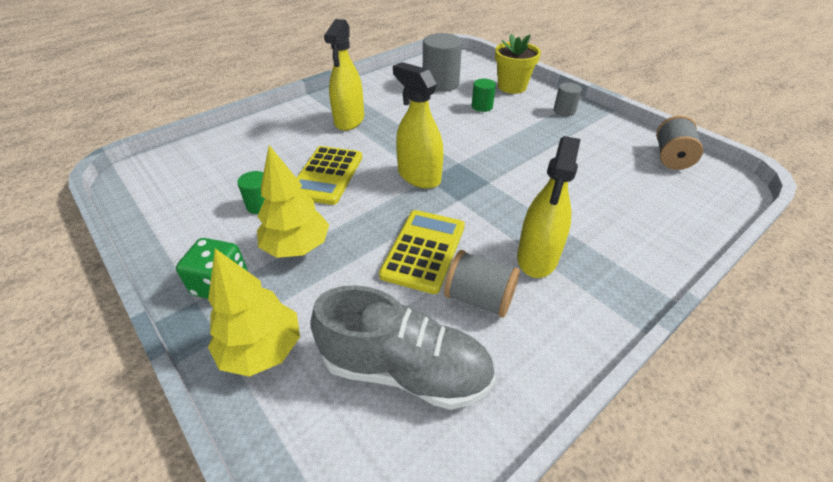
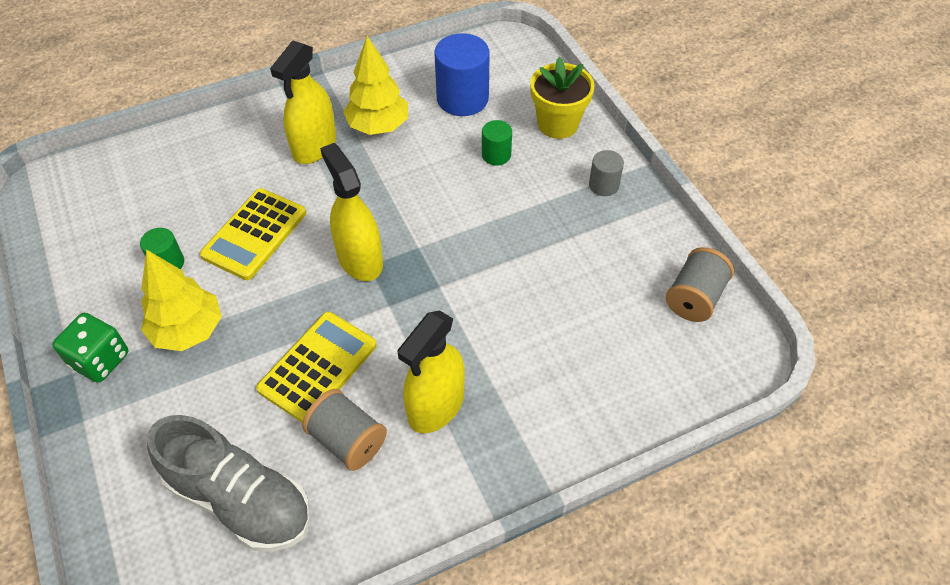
camera: 15 degrees right, 10 degrees up
(262, 350) = (118, 444): yellow tree -> yellow tree (378, 126)
(440, 83) = (462, 99): grey cylinder -> blue cylinder

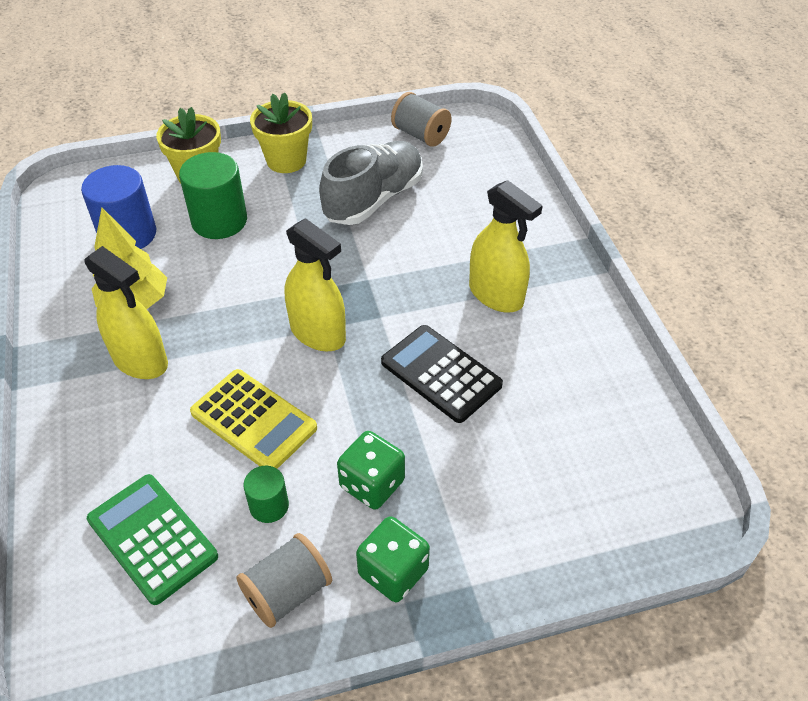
camera: 80 degrees left, 5 degrees down
(142, 199) = (152, 538): none -> green calculator
(188, 331) = (372, 484): yellow tree -> green dice
(240, 499) = (575, 439): grey shoe -> grey shoe (374, 199)
(318, 367) = (441, 374): yellow calculator -> black calculator
(347, 440) = (523, 357): grey spool -> grey spool (287, 592)
(360, 259) = (318, 333): yellow spray bottle -> yellow spray bottle turned 120 degrees counterclockwise
(496, 155) = (219, 221): green cylinder -> green cylinder, size x1.86
(603, 185) = (286, 160): grey cylinder -> yellow flower pot

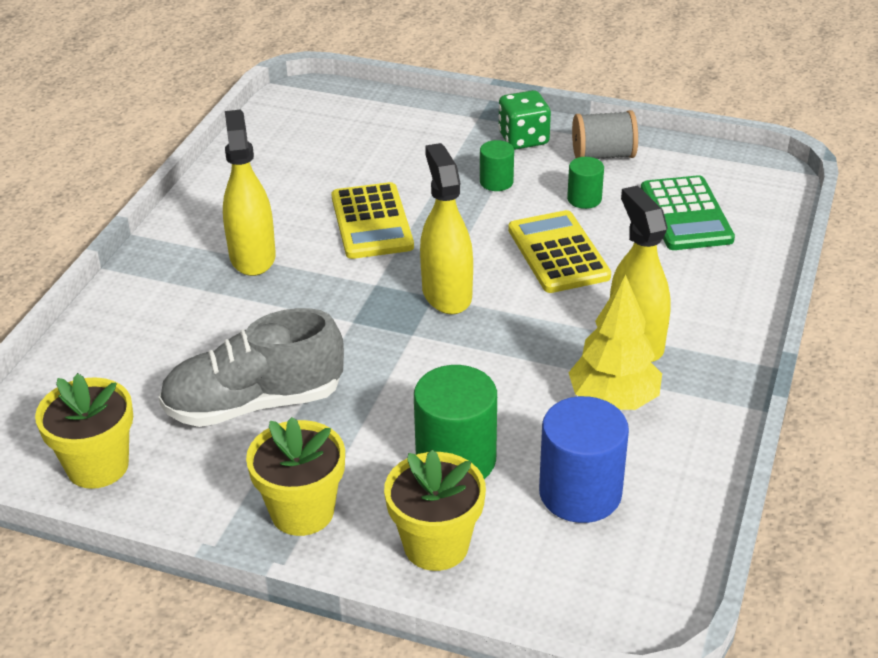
camera: 145 degrees left, 10 degrees down
(372, 484) = (496, 182): green dice -> green cylinder
(421, 135) = (98, 466): grey spool -> yellow flower pot
(441, 374) = (371, 222): black calculator -> yellow calculator

